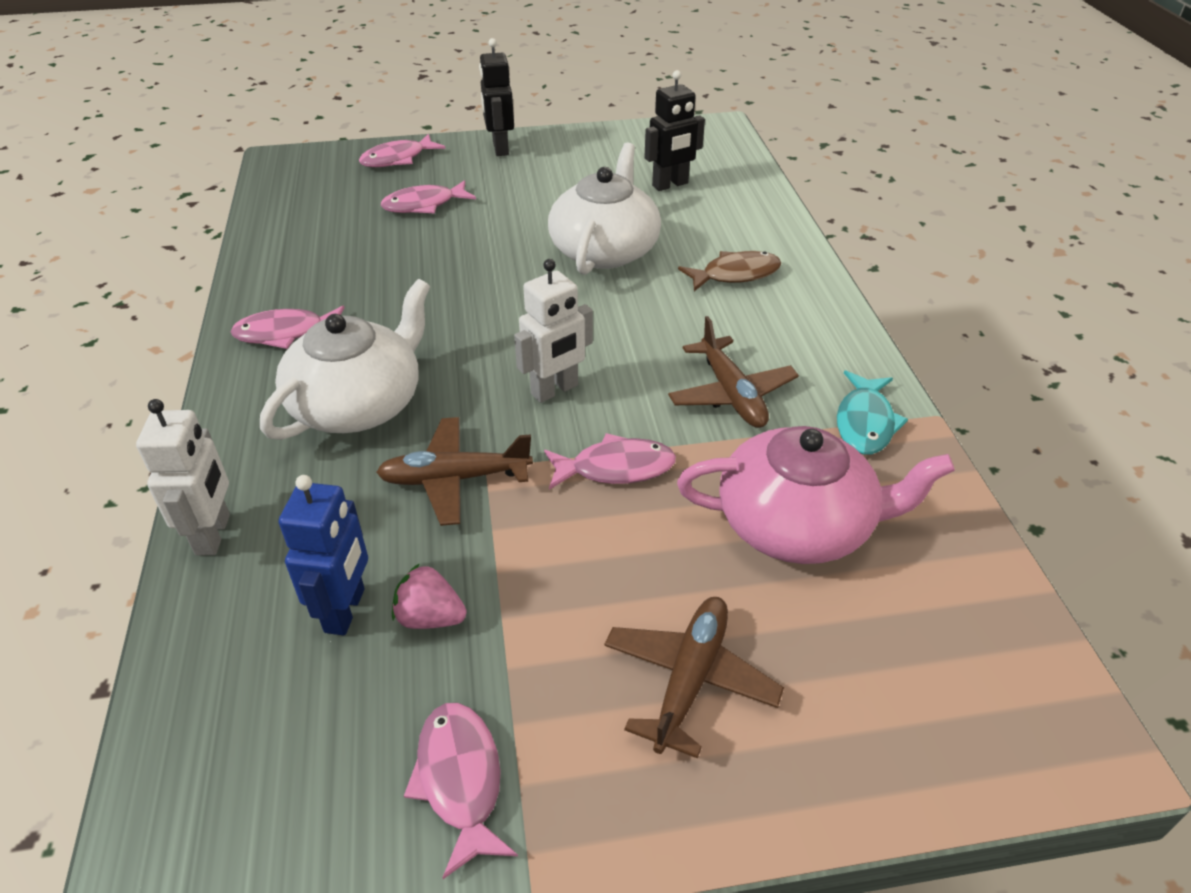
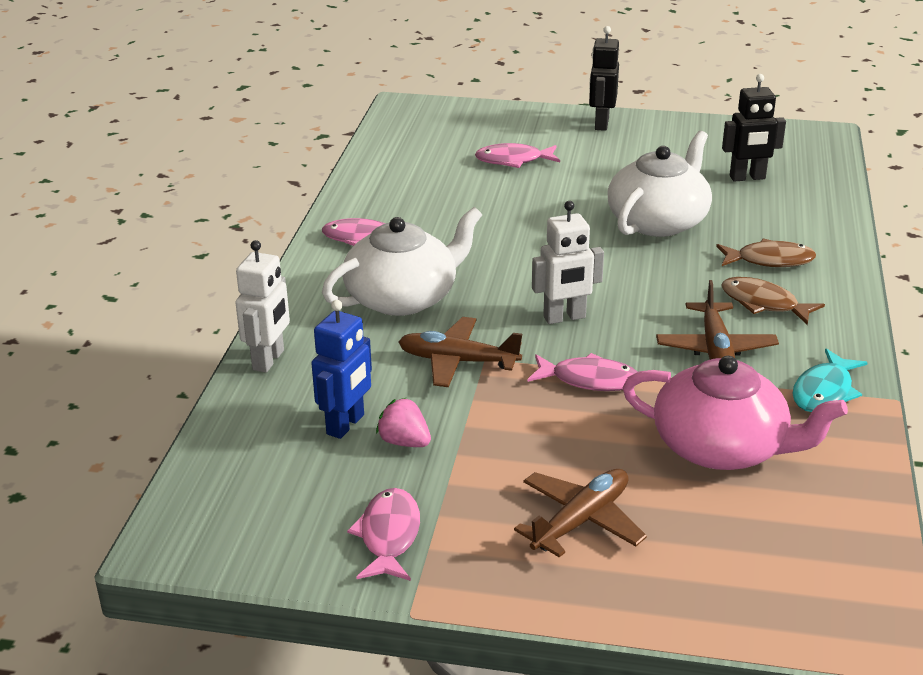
camera: 20 degrees right, 10 degrees down
(397, 159) = (505, 119): pink fish -> none
(753, 327) = (763, 303): none -> brown fish

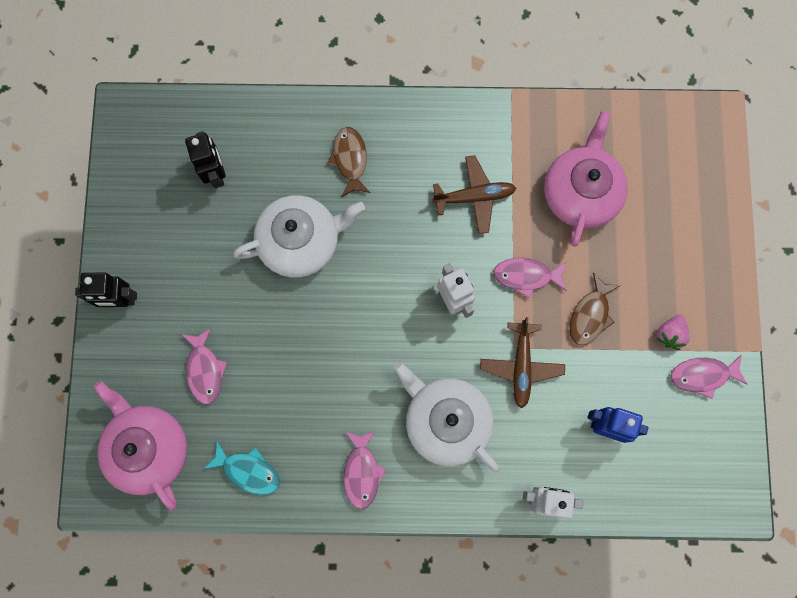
camera: 100 degrees left, 45 degrees up
(404, 442) = (616, 384): pink strawberry -> pink strawberry (670, 334)
(439, 130) = (148, 448): none -> pink teapot
(581, 520) = (665, 269): brown plane -> none
(589, 380) = (526, 276): pink fish -> pink fish turned 90 degrees counterclockwise
(658, 221) = (301, 241): white teapot -> white teapot turned 135 degrees clockwise
(763, 303) = (411, 165): brown fish -> brown fish (590, 315)
(824, 391) = (511, 131): turquoise fish -> turquoise fish (248, 471)

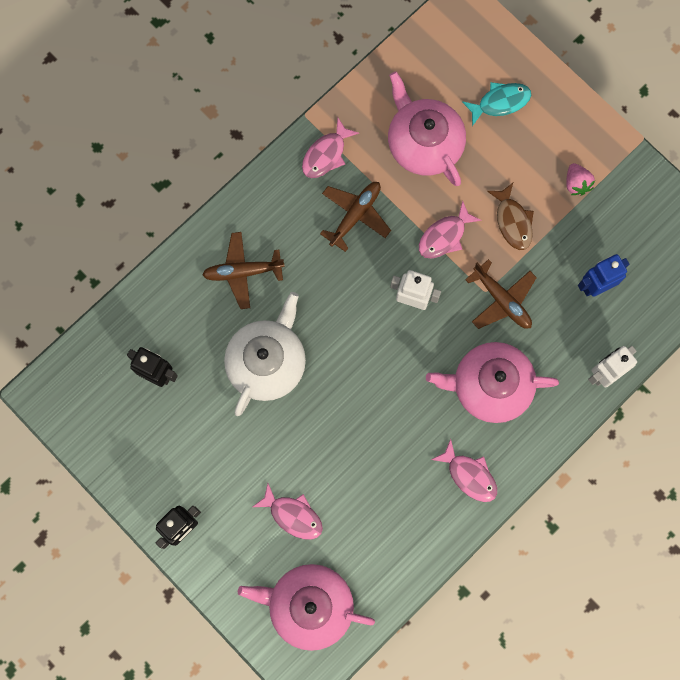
camera: 45 degrees left, 0 degrees up
(248, 471) = (393, 551): turquoise fish -> turquoise fish (500, 102)
(350, 160) = (242, 272): brown fish -> brown plane
(446, 421) = (490, 386): white teapot -> pink teapot
(703, 375) = (623, 191): pink fish -> pink fish (326, 154)

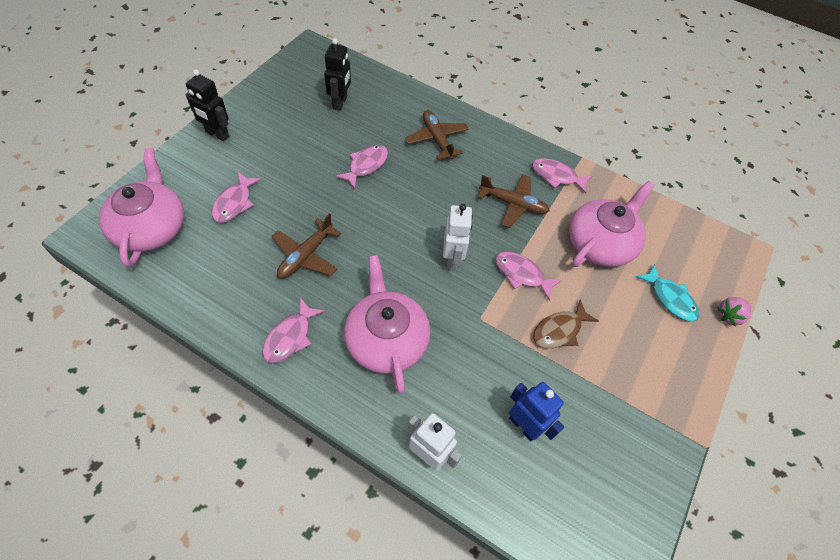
camera: 70 degrees right, 20 degrees down
(267, 362) = (366, 165): white teapot -> pink fish
(502, 300) = (477, 335): brown plane -> brown plane (305, 256)
(576, 183) = (624, 384): pink strawberry -> pink strawberry (729, 315)

